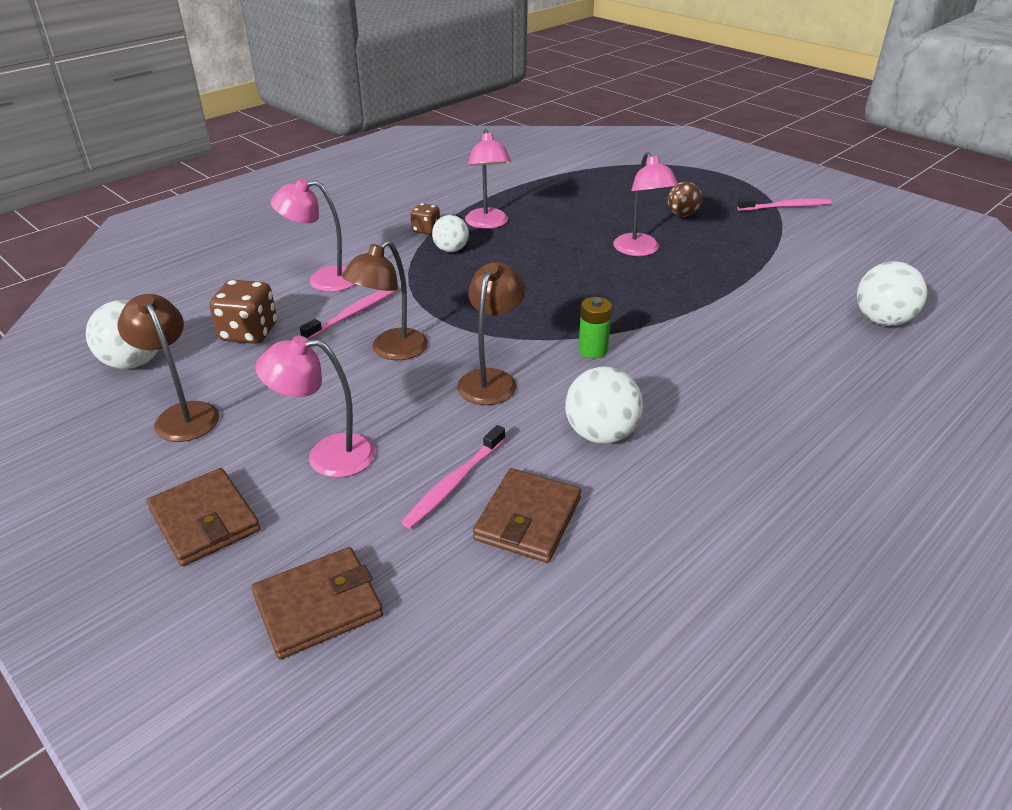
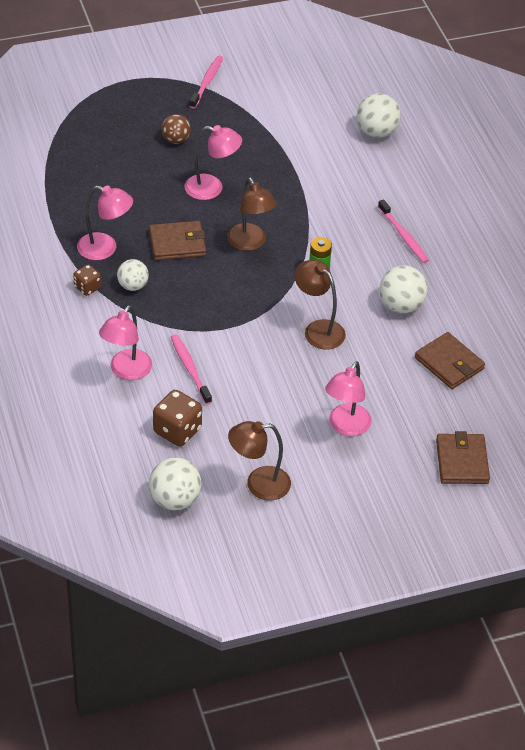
camera: 65 degrees left, 10 degrees up
(204, 520) = (371, 492): brown wallet -> brown wallet (177, 243)
(391, 351) = (253, 364): brown lamp -> brown lamp (250, 243)
(453, 483) = (404, 381): pink toothbrush -> pink toothbrush (404, 236)

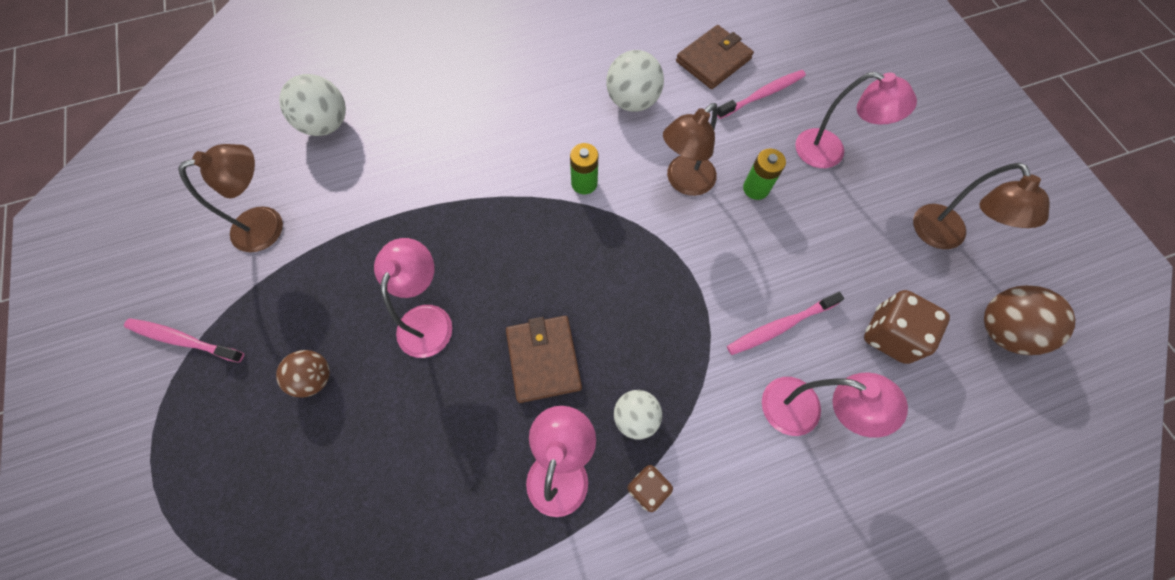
camera: 90 degrees left, 20 degrees up
(175, 499) = (1001, 330): white ball -> brown ball
(250, 243) = (538, 263): brown lamp -> brown lamp (269, 224)
(310, 372) = (756, 188): none -> green battery
(404, 236) = (518, 98): pink toothbrush -> pink toothbrush (763, 94)
(462, 461) = (847, 52): brown wallet -> none

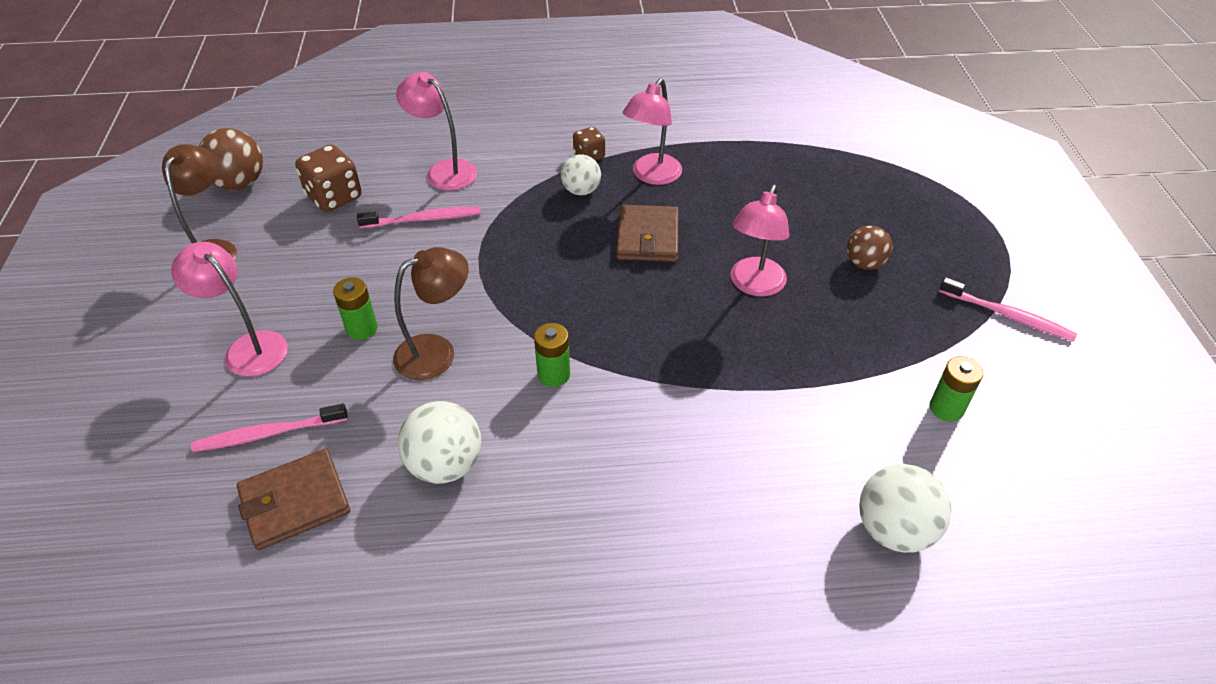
camera: 165 degrees left, 20 degrees down
(269, 224) = (946, 408): brown lamp -> green battery

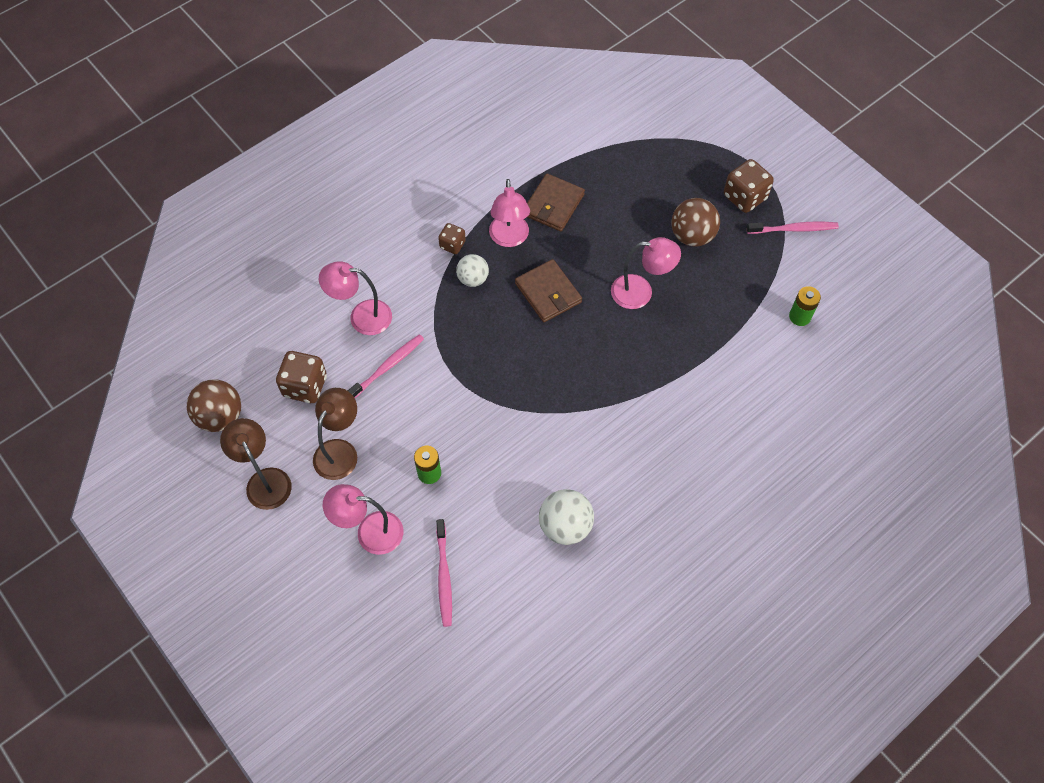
camera: 35 degrees left, 15 degrees up
(267, 434) = (444, 577): pink toothbrush -> pink toothbrush turned 45 degrees counterclockwise
(295, 502) = (503, 603): brown wallet -> brown wallet (553, 205)
(437, 352) = (492, 459): brown lamp -> brown lamp (340, 451)
(553, 374) = (575, 430): green battery -> none
(754, 285) = (640, 292): pink lamp -> pink lamp turned 75 degrees counterclockwise
(864, 263) = (692, 236): brown ball -> brown ball, size x1.51
(894, 529) = (819, 410): white ball -> none
(963, 257) = (744, 197): none -> brown dice

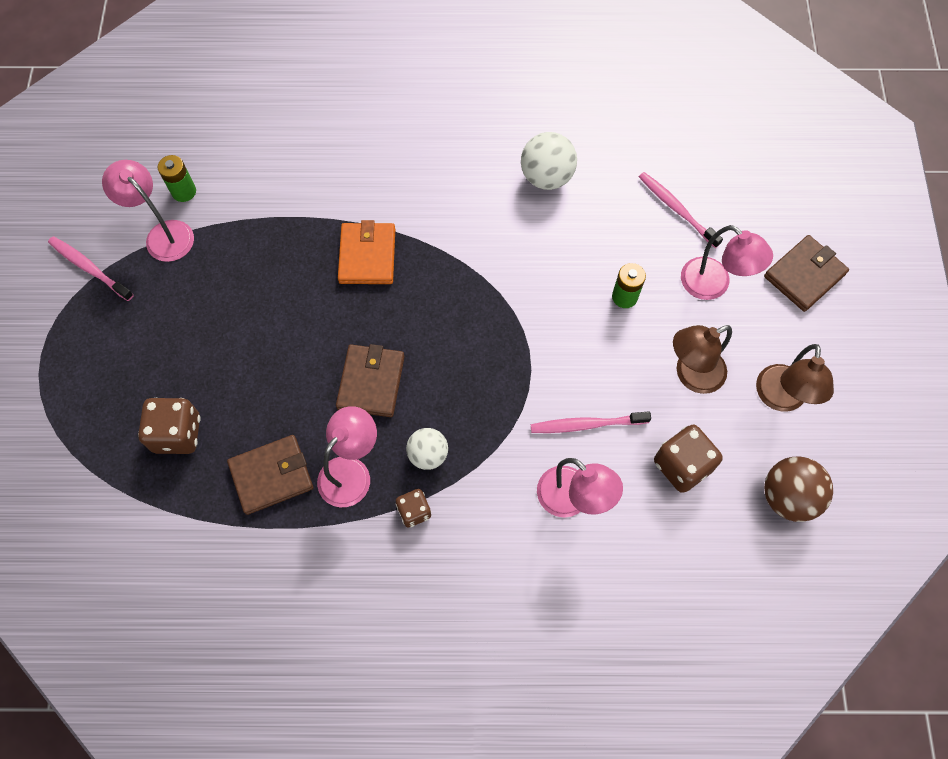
camera: 140 degrees left, 5 degrees up
(304, 595) = (804, 275): none -> brown wallet
(444, 577) = (676, 209): pink toothbrush -> pink toothbrush turned 75 degrees counterclockwise
(633, 367) = (367, 256): none -> orange wallet
(640, 292) = (288, 316): pink lamp -> pink lamp (163, 234)
(692, 236) = (182, 334): brown ball -> none
(744, 197) = (90, 333): brown dice -> brown dice (177, 434)

